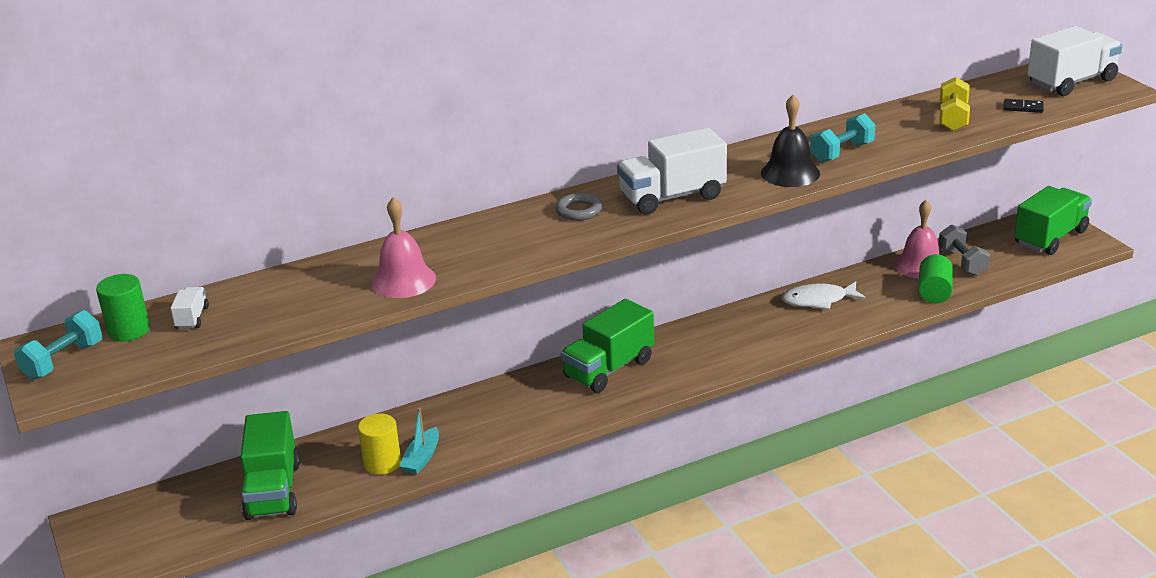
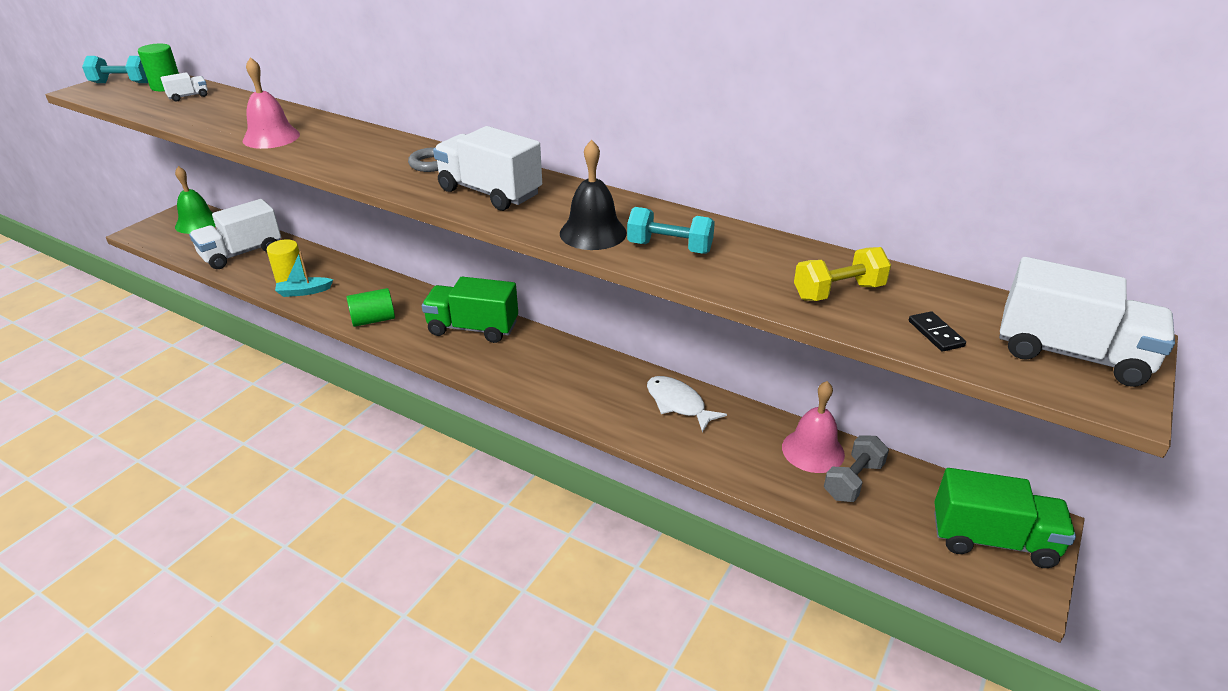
camera: 55 degrees right, 5 degrees up
(140, 517) = (197, 223): none -> green bell
(273, 491) = (241, 253): green truck -> white truck
(934, 292) = (769, 478): green cylinder -> green cylinder (373, 320)

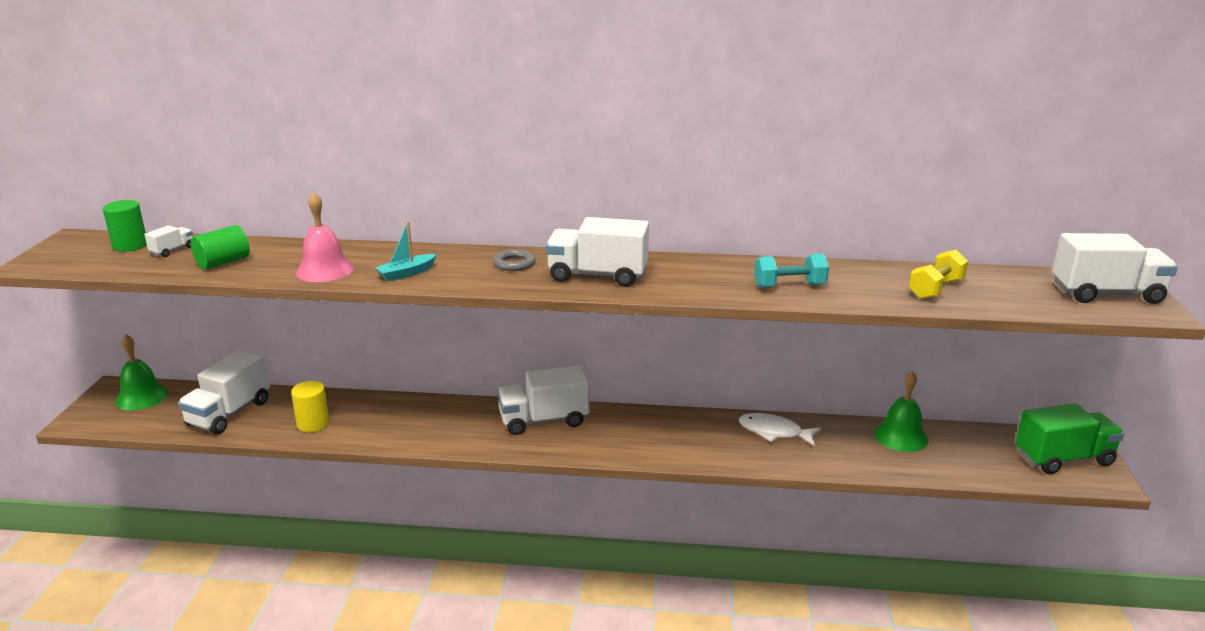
camera: 25 degrees left, 10 degrees down
(122, 83) = (69, 250): turquoise dumbbell -> none
(304, 292) = (340, 431): turquoise boat -> turquoise boat (406, 273)
(373, 320) = (440, 437): green cylinder -> green cylinder (223, 262)
(473, 328) = (544, 420): green truck -> white truck
(593, 233) = (720, 287): black bell -> none
(813, 450) = (901, 436): pink bell -> green bell
(853, 481) = (946, 448): grey dumbbell -> none
(935, 334) = (1022, 300): black domino -> none

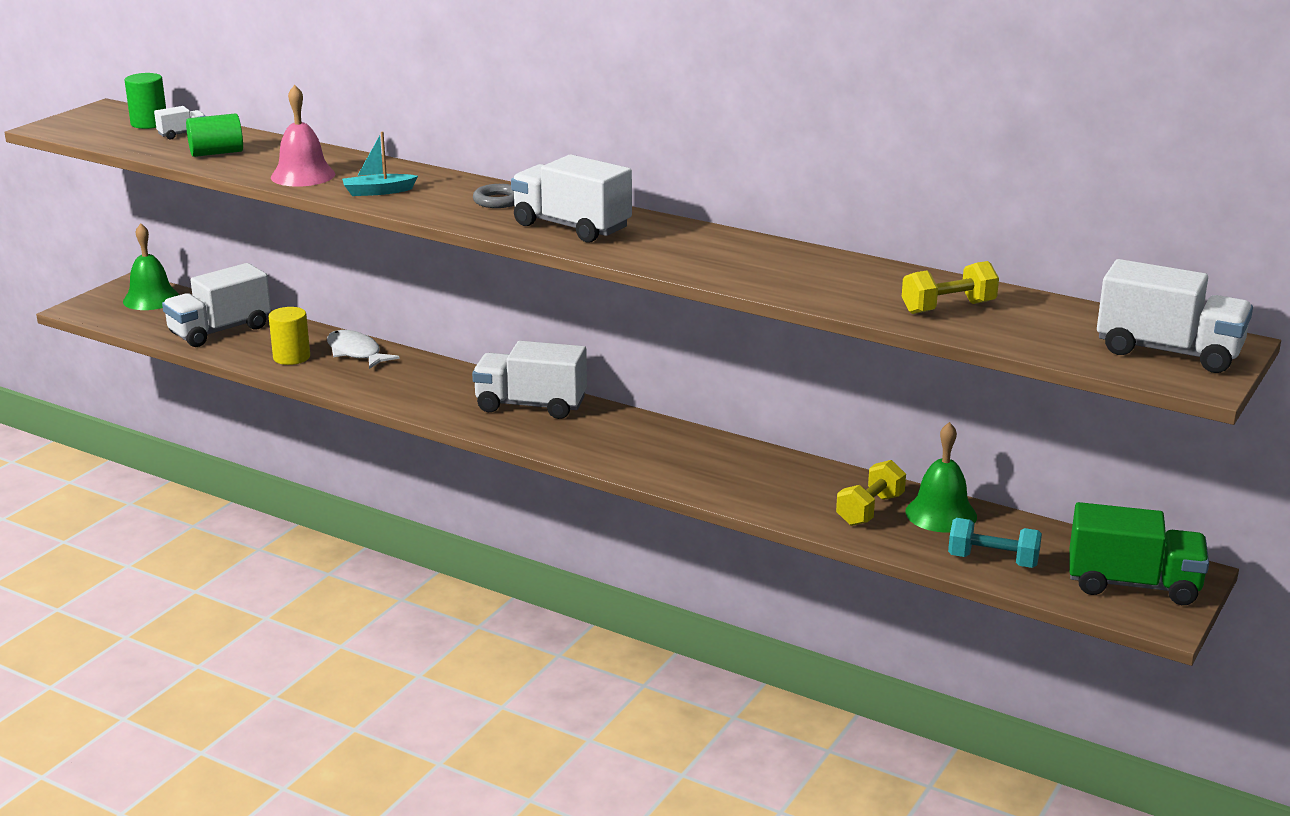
camera: 25 degrees right, 0 degrees up
(774, 432) = (785, 474): white fish -> white fish (356, 353)
(789, 286) = (774, 273): turquoise dumbbell -> turquoise dumbbell (992, 561)
(855, 446) = (870, 510): none -> yellow dumbbell

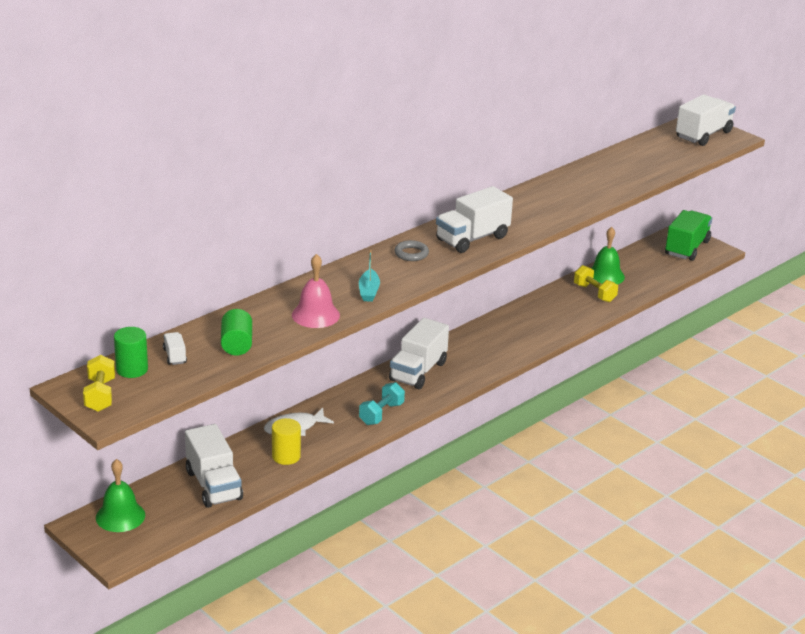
camera: 75 degrees left, 5 degrees up
(948, 308) = (636, 167): yellow dumbbell -> yellow dumbbell (100, 395)
(992, 561) = (655, 274): turquoise dumbbell -> turquoise dumbbell (381, 414)

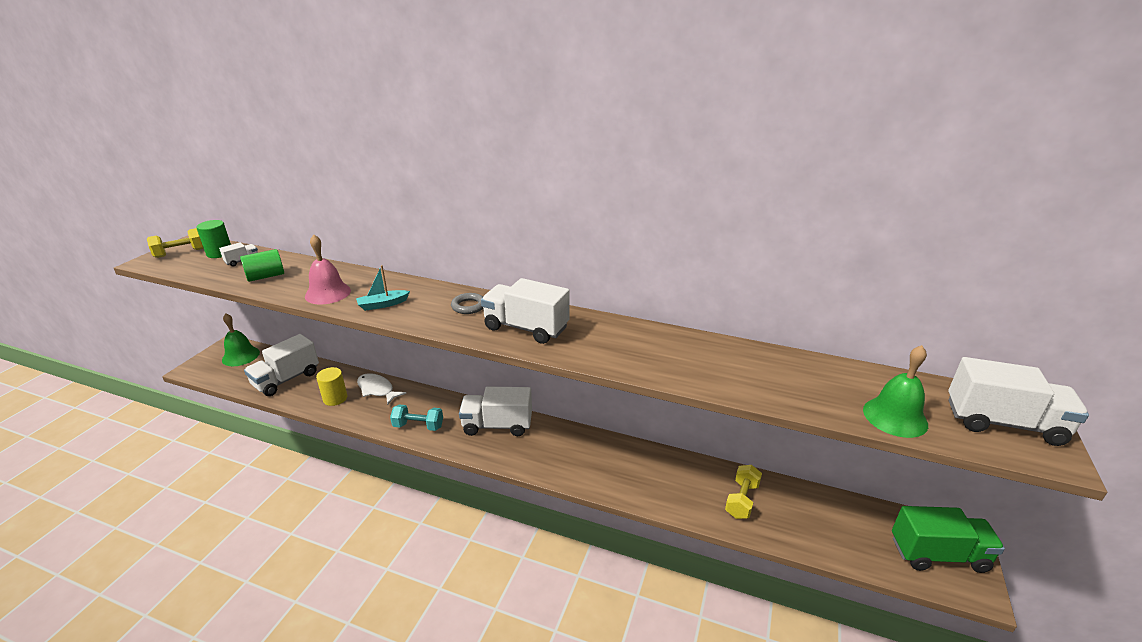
camera: 65 degrees right, 0 degrees up
(605, 275) = (787, 498): green bell -> green bell (895, 417)

